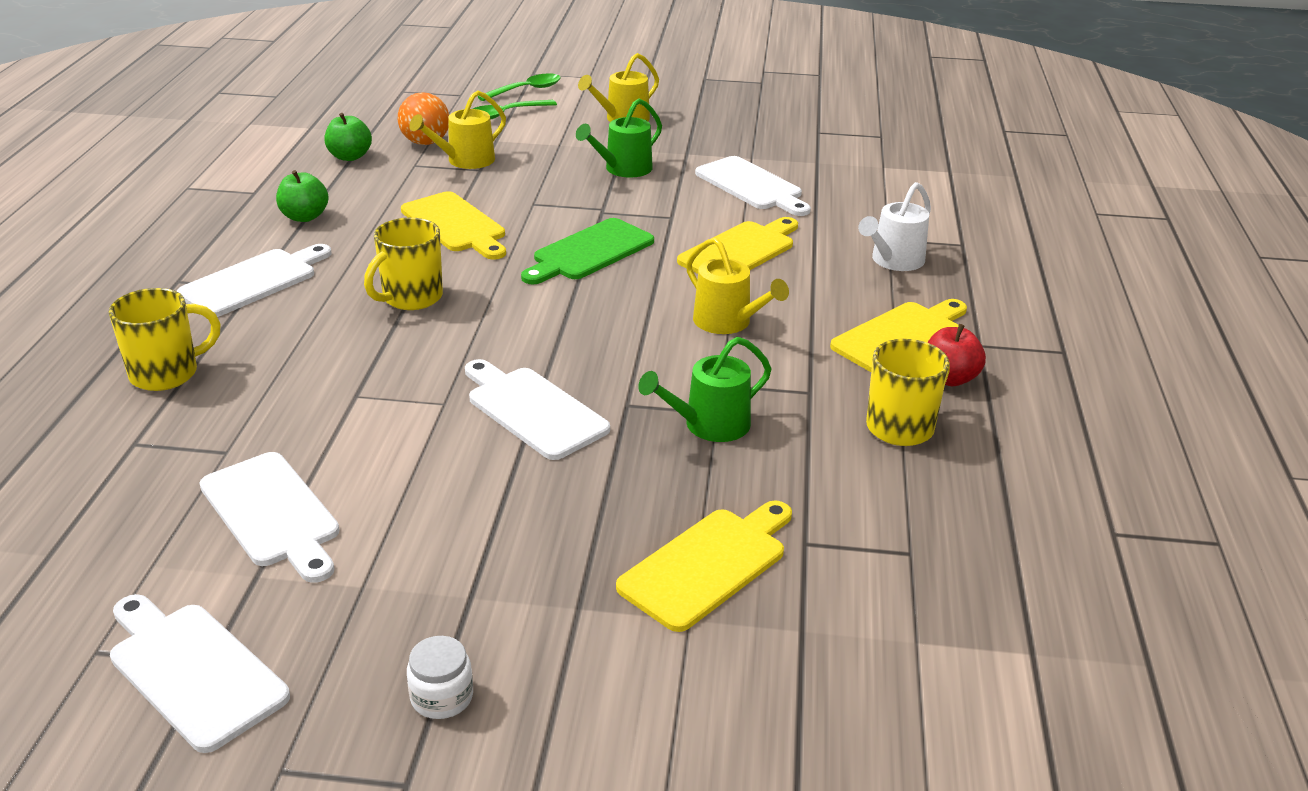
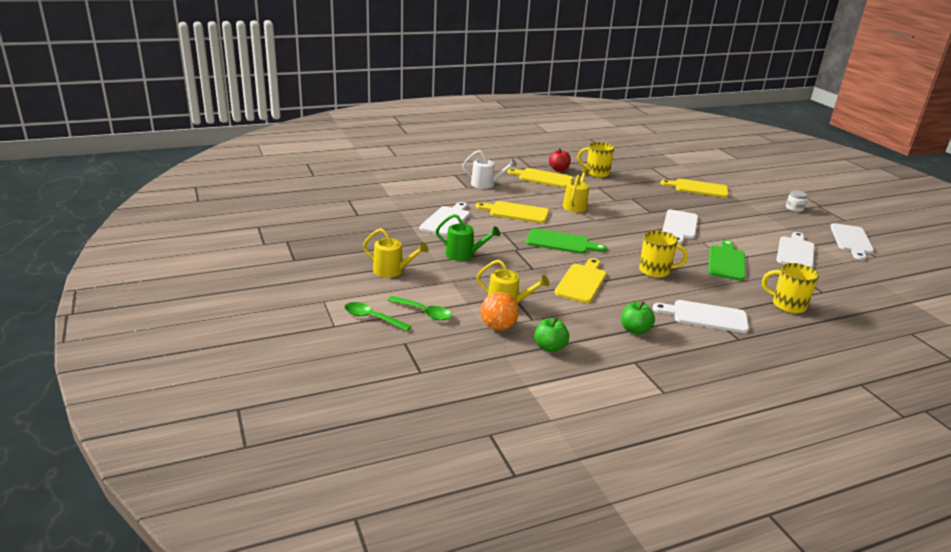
camera: 120 degrees left, 5 degrees down
(350, 389) = (726, 262): none -> green cutting board
(709, 425) = (640, 198): green watering can -> none

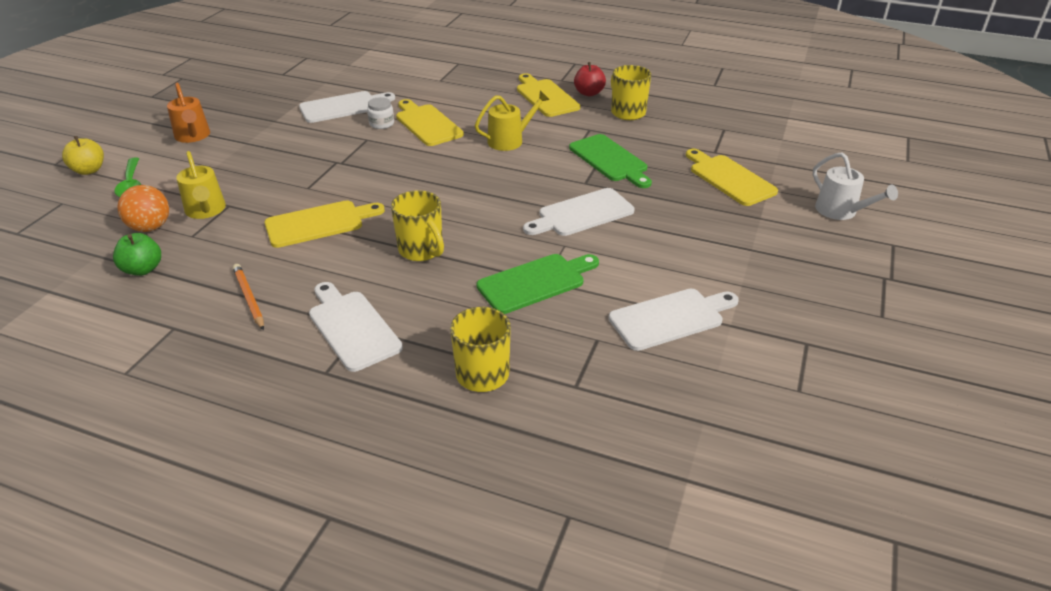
camera: 45 degrees right, 10 degrees up
(372, 318) = (89, 170): green spoon -> yellow apple
(392, 271) = (193, 136): yellow watering can -> orange watering can
(463, 254) = (280, 146): green watering can -> none
(486, 184) = (466, 83): white watering can -> white watering can (840, 211)
(561, 242) = (397, 174): green cutting board -> green cutting board (610, 160)
(635, 330) = (249, 298): green apple -> orange pencil
(794, 208) = (826, 263): white jar -> white jar (381, 124)
(851, 240) = (813, 348): white cutting board -> none

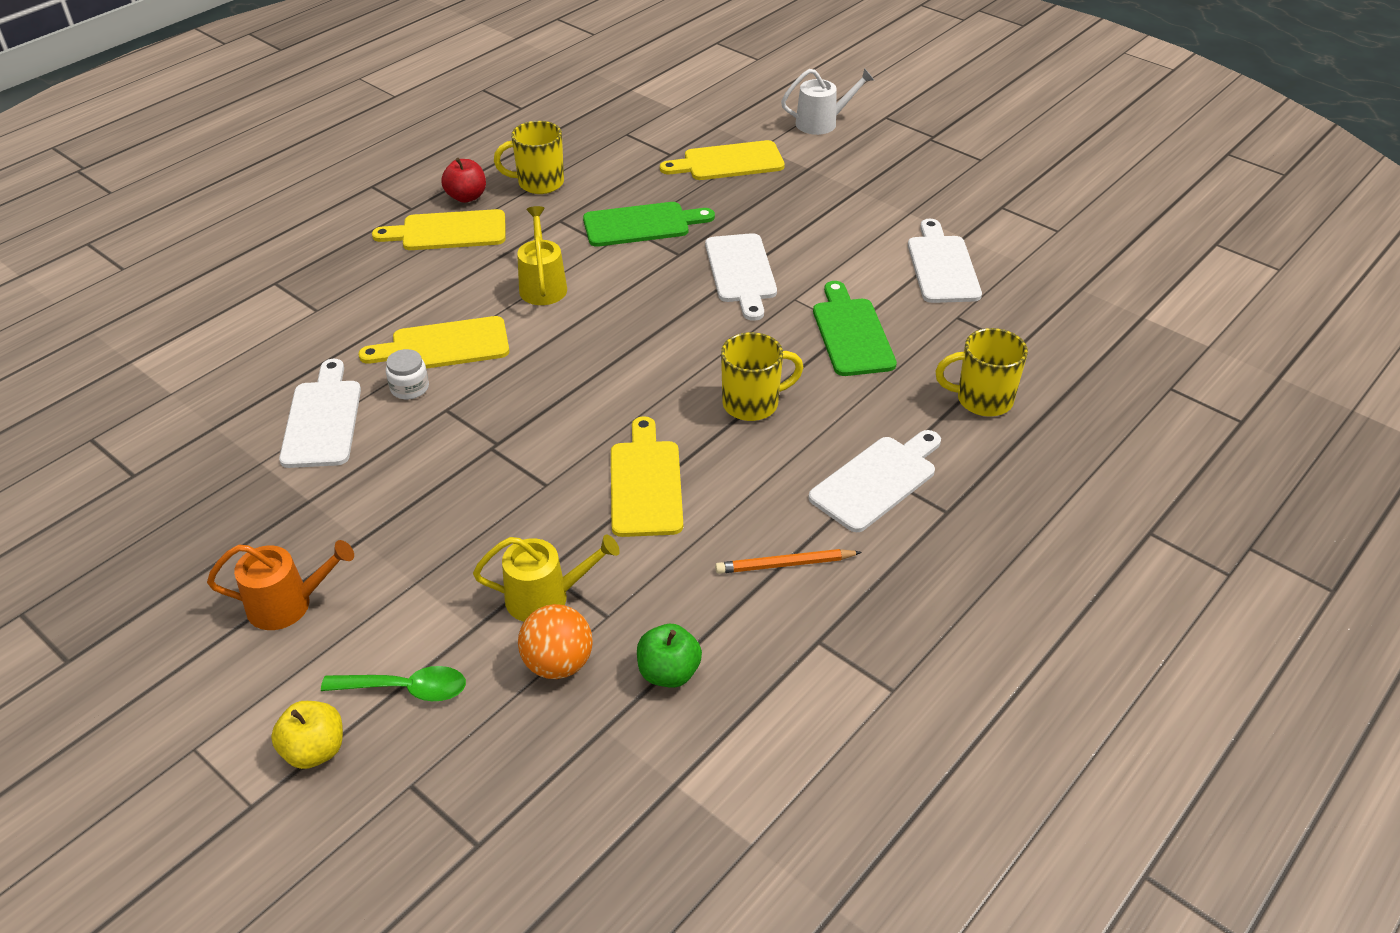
camera: 70 degrees left, 5 degrees up
(352, 327) = (877, 481): white cutting board -> white cutting board turned 150 degrees clockwise

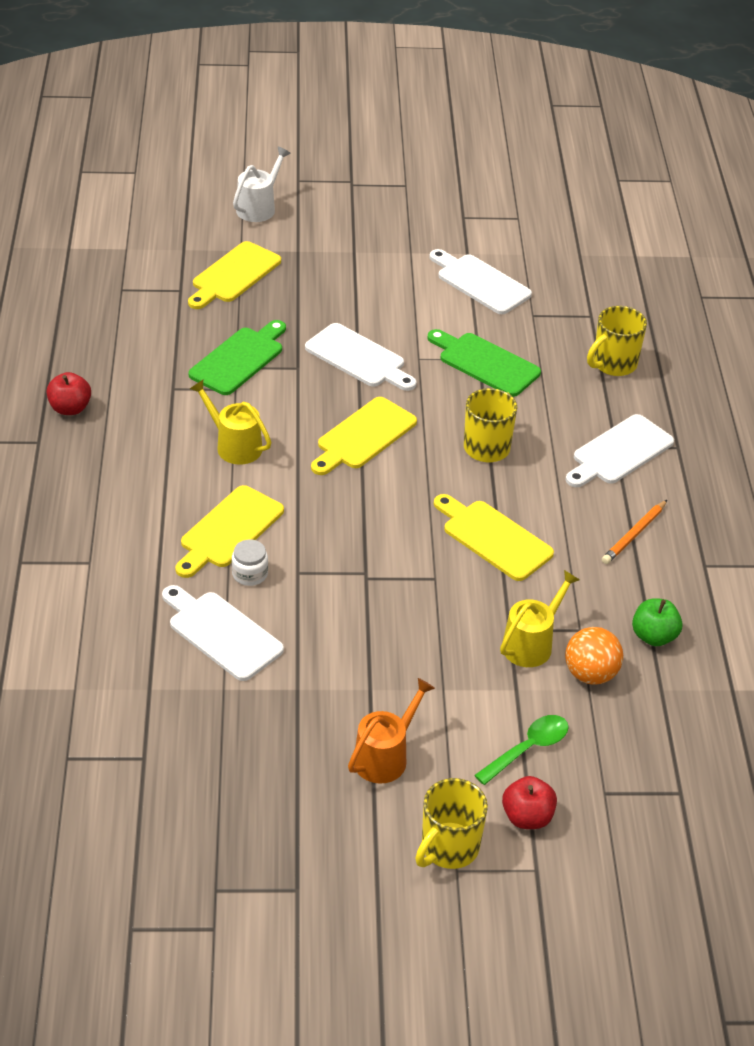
camera: 45 degrees left, 0 degrees up
(315, 750) = (527, 817): yellow apple -> red apple
(448, 231) = (99, 444): yellow cutting board -> yellow cutting board (363, 436)
(539, 183) = (112, 366): yellow mug -> yellow mug (448, 848)
(877, 481) = (619, 452): white cutting board -> white cutting board turned 135 degrees counterclockwise

